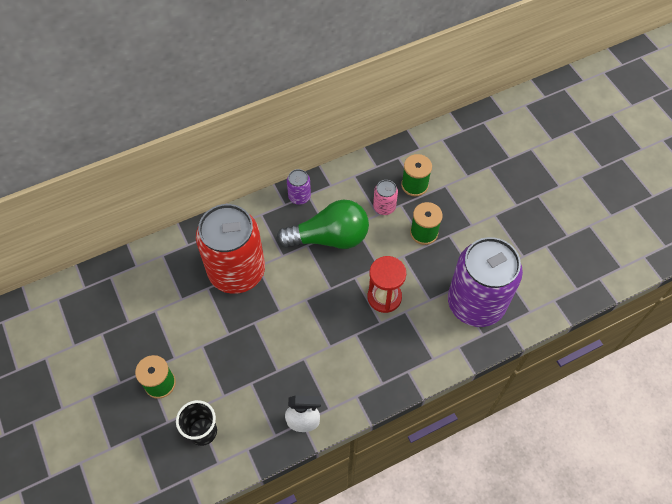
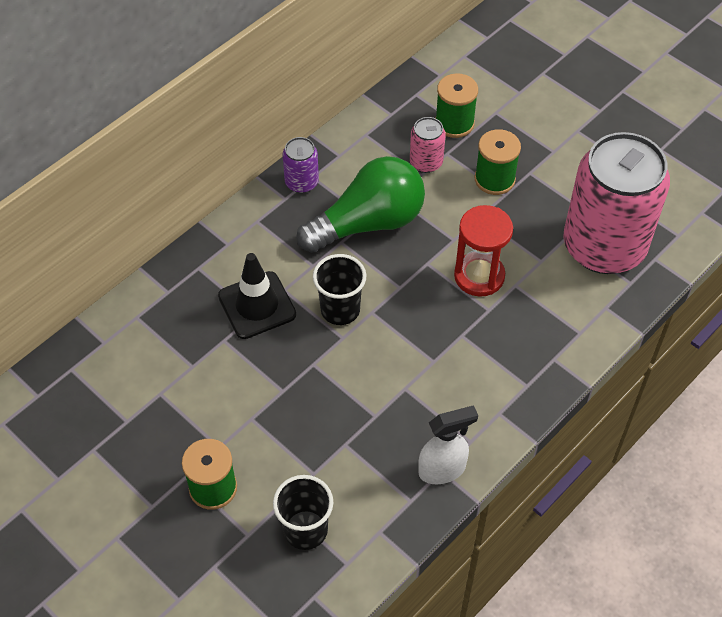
camera: 20 degrees left, 5 degrees down
(237, 271) = (257, 305): red can -> black traffic cone
(286, 291) = (340, 310): none -> black cup
(475, 303) = (604, 246): purple can -> pink can

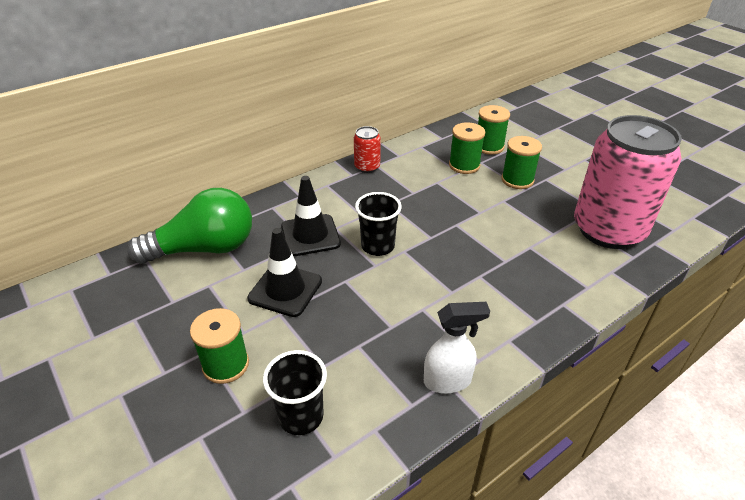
camera: 10 degrees right, 15 degrees down
(249, 387) = (285, 290): none -> black traffic cone
(301, 182) = (367, 167): purple can -> red can
(368, 223) = (412, 195): green light bulb -> green light bulb (204, 249)
(426, 162) = (464, 165): pink can -> green spool
(479, 276) = (499, 237): red hourglass -> none

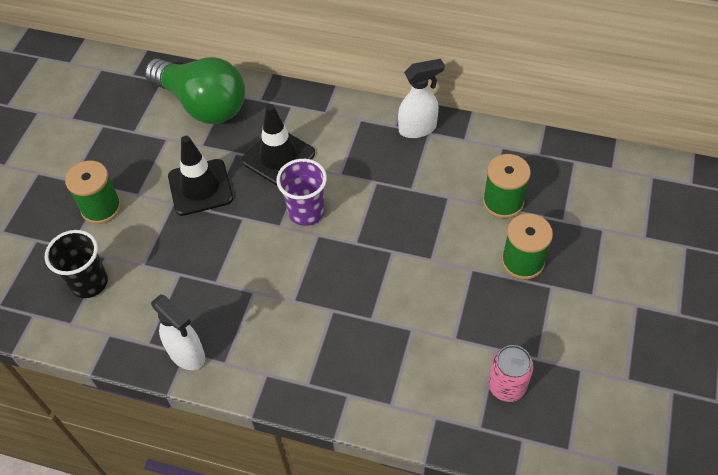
camera: 55 degrees right, 15 degrees up
(367, 167) = (418, 128): red can -> white spray bottle
(378, 246) = (306, 212): black cup -> purple cup
(489, 147) = (564, 203): green spool -> none
(608, 230) = (506, 386): pink can -> pink can, size x0.42

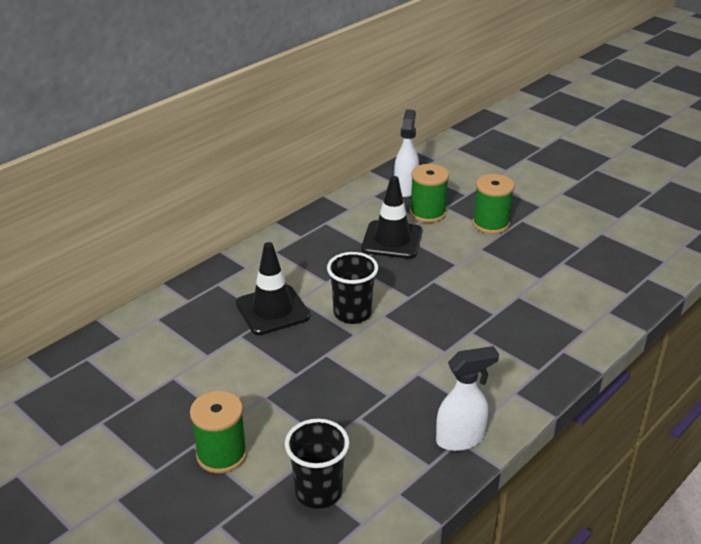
camera: 65 degrees left, 20 degrees down
(200, 187) = (262, 371): black traffic cone -> black traffic cone (392, 240)
(202, 104) = (153, 338): green light bulb -> none
(306, 212) = (352, 313): purple cup -> black cup
(418, 128) = (316, 226): white spray bottle -> white spray bottle (405, 188)
(506, 386) = (597, 269): pink can -> none

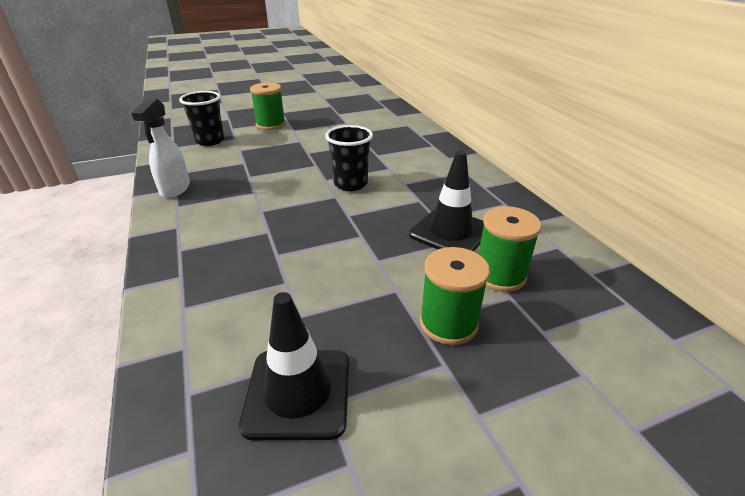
camera: 115 degrees right, 0 degrees up
(272, 310) = (384, 157): black traffic cone -> black traffic cone (298, 393)
(405, 188) = (572, 277): white spray bottle -> none

